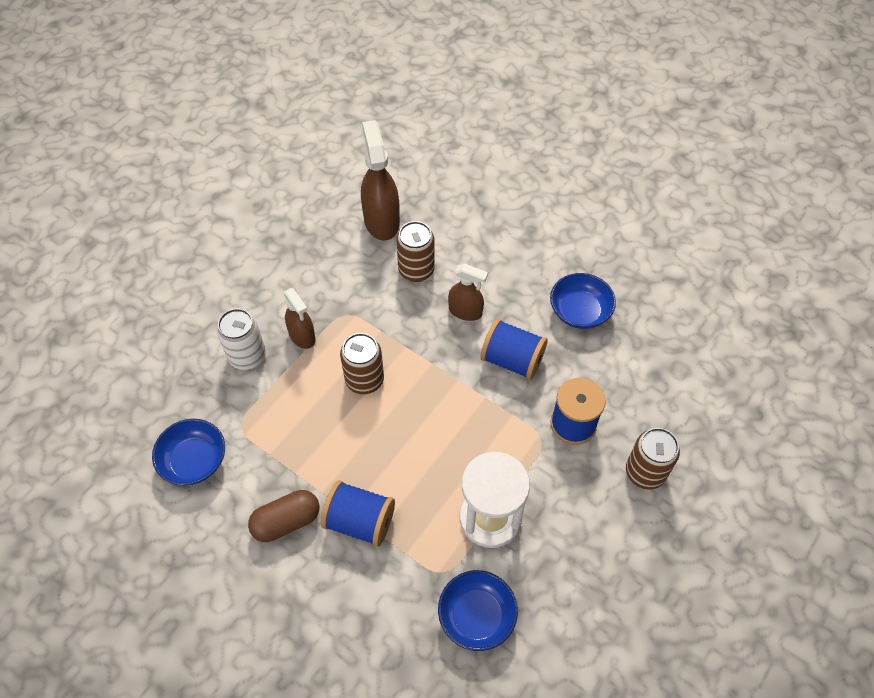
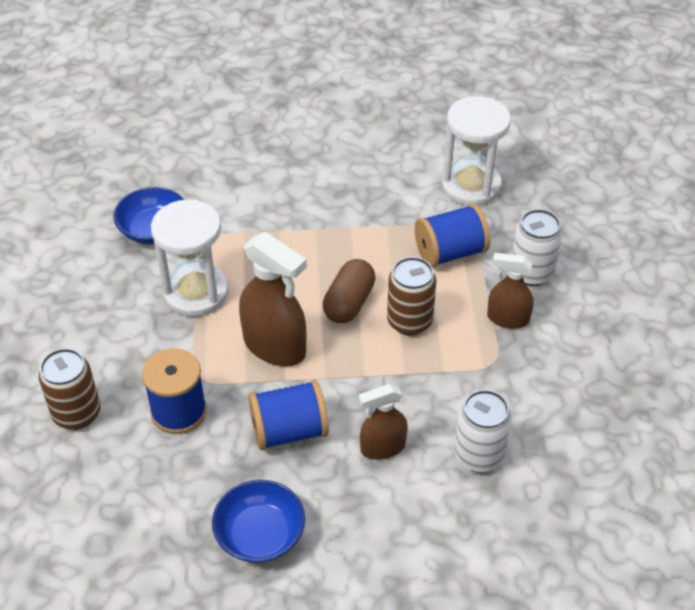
camera: 140 degrees right, 10 degrees down
(194, 461) = (471, 186): blue bowl -> white hourglass
(286, 521) = (356, 196): brown capsule -> brown capsule (349, 303)
(360, 521) = (300, 228): blue spool -> blue spool (450, 252)
(381, 221) = (578, 485): brown spray bottle -> brown spray bottle (275, 346)
(416, 270) = (478, 455): brown can -> white can

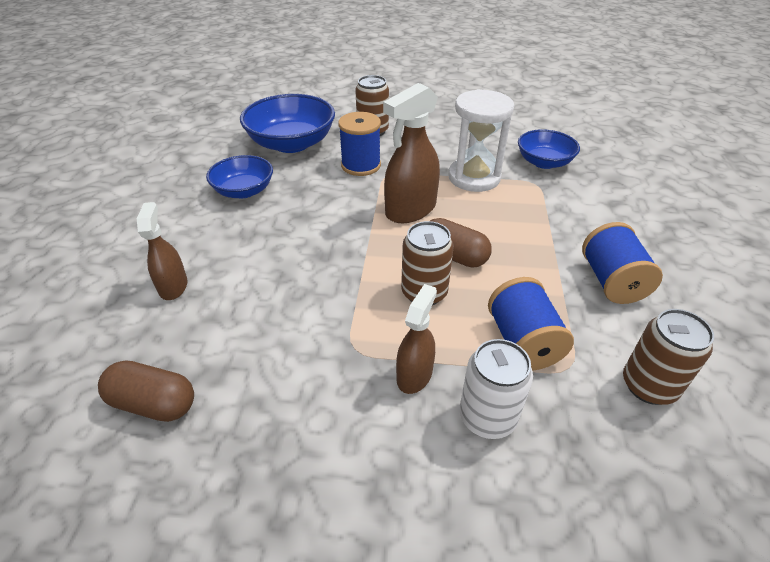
camera: 100 degrees right, 5 degrees down
(121, 512) = (291, 143): none -> blue bowl
(289, 431) = (324, 210): blue spool -> blue spool (611, 281)
(382, 447) = (287, 255): brown spray bottle -> brown spray bottle (173, 286)
(471, 186) = (648, 386): white hourglass -> brown can
(478, 455) = (250, 314): white can -> none
(601, 495) = (154, 403): none -> brown capsule

